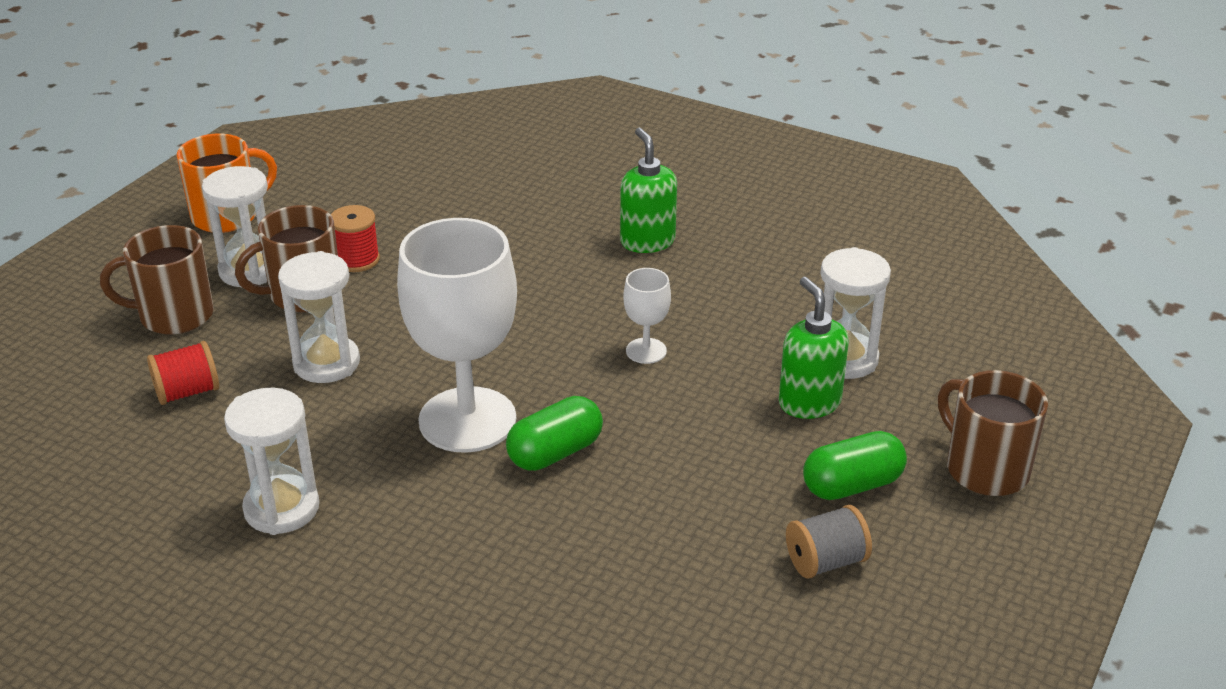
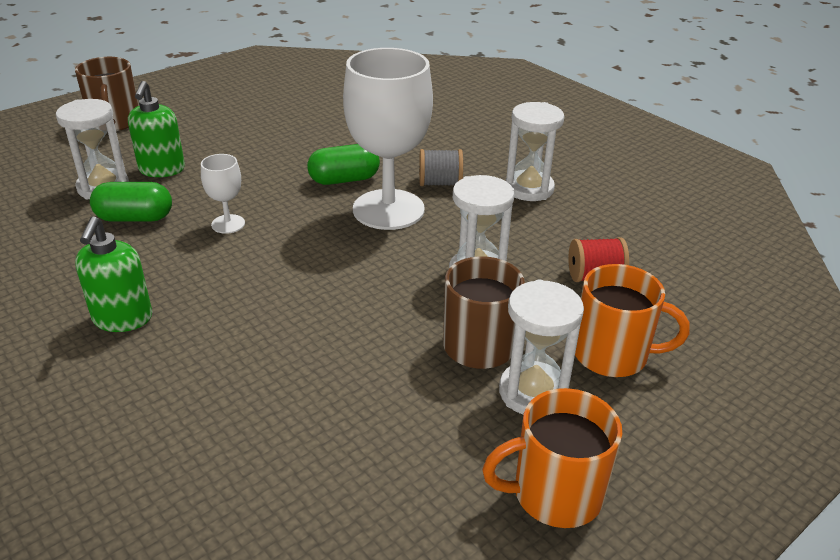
camera: 160 degrees left, 0 degrees up
(174, 315) = (612, 355): brown mug -> orange mug
(357, 260) = (415, 375): red spool -> none
(825, 562) = (247, 109): grey spool -> grey spool (440, 183)
(852, 485) = (193, 131): green capsule -> green capsule (135, 218)

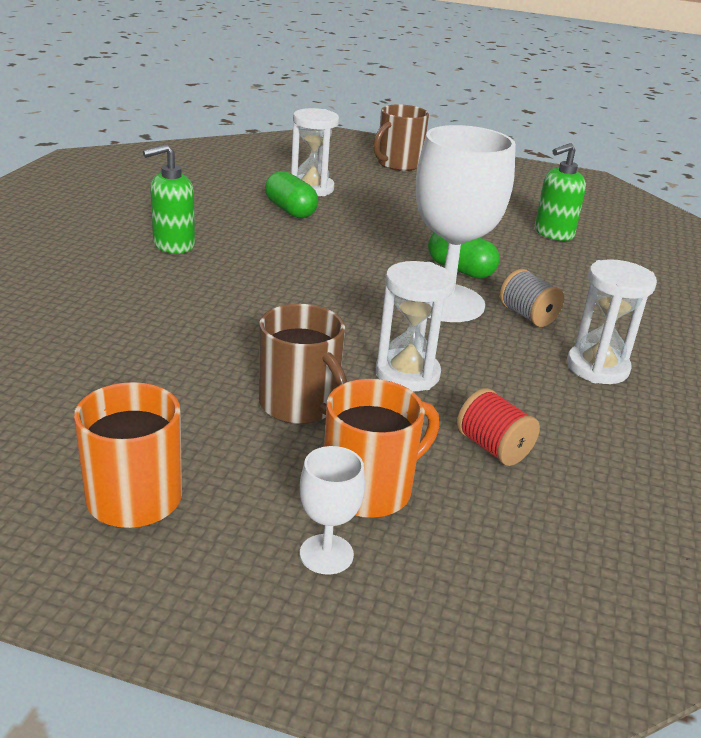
camera: 55 degrees right, 5 degrees down
(162, 170) = (362, 199): green soap dispenser -> green soap dispenser (553, 233)
(228, 224) = (328, 244): white goblet -> white goblet (326, 554)
(533, 392) = (261, 451): white hourglass -> none
(612, 355) = (369, 489): orange mug -> orange mug turned 105 degrees counterclockwise

